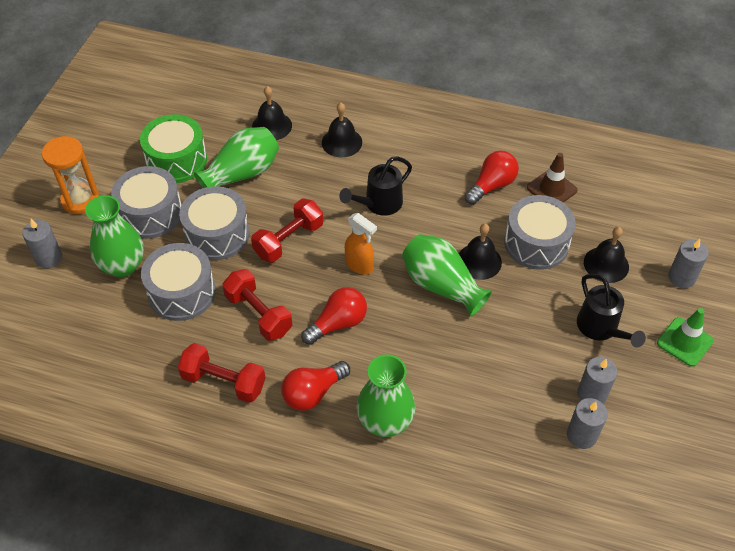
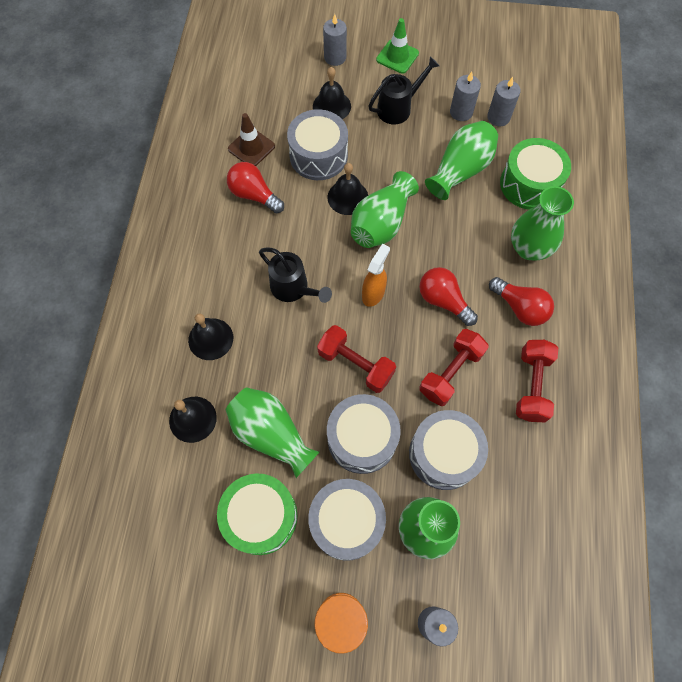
camera: 100 degrees left, 15 degrees up
(474, 445) = (529, 184): none -> green drum
(503, 374) = (460, 170): none -> green vase

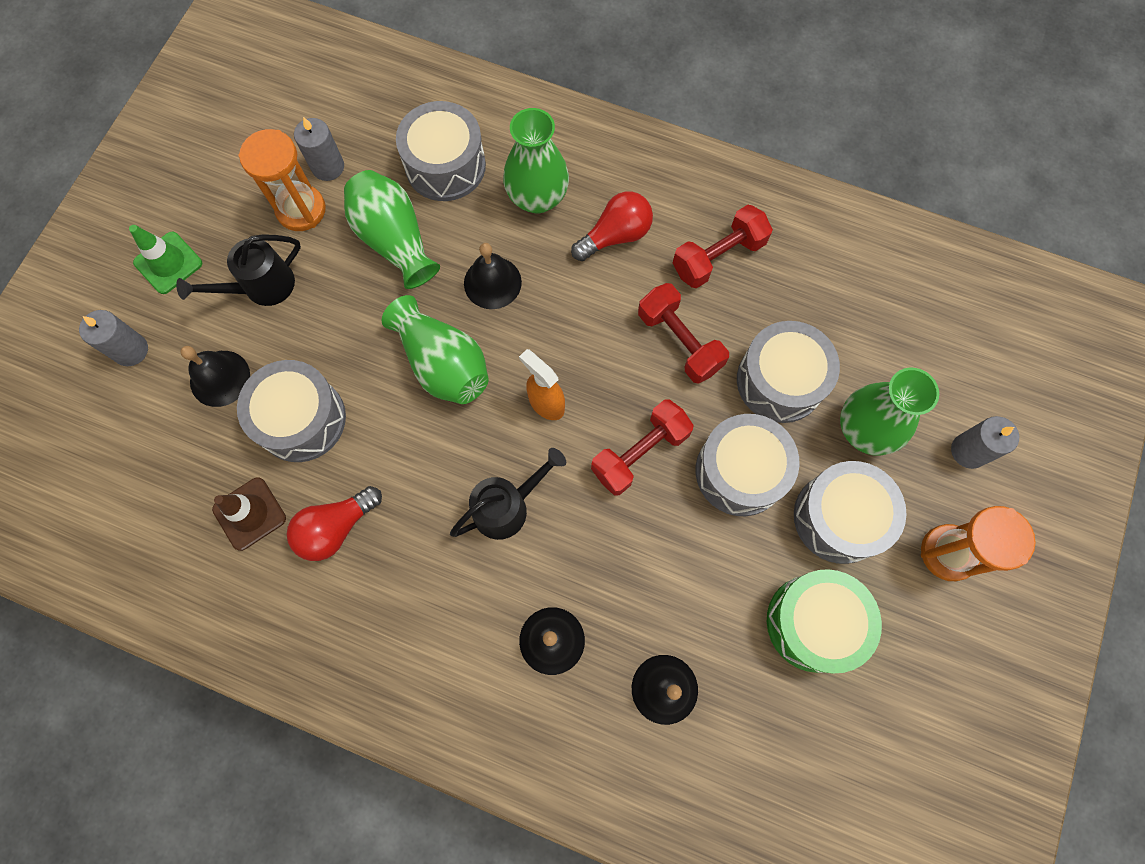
camera: 75 degrees left, 5 degrees up
(271, 434) = (709, 585): green vase -> none
(348, 197) = (386, 397): black bell -> black bell (492, 282)
(398, 108) = (261, 287): black watering can -> black watering can turned 105 degrees counterclockwise
(443, 301) = (581, 320): red light bulb -> none
(461, 112) = (301, 210): grey candle -> orange hourglass
(529, 184) = (445, 165): green drum -> grey drum
(531, 386) = (718, 257): red dumbbell -> red dumbbell turned 60 degrees counterclockwise

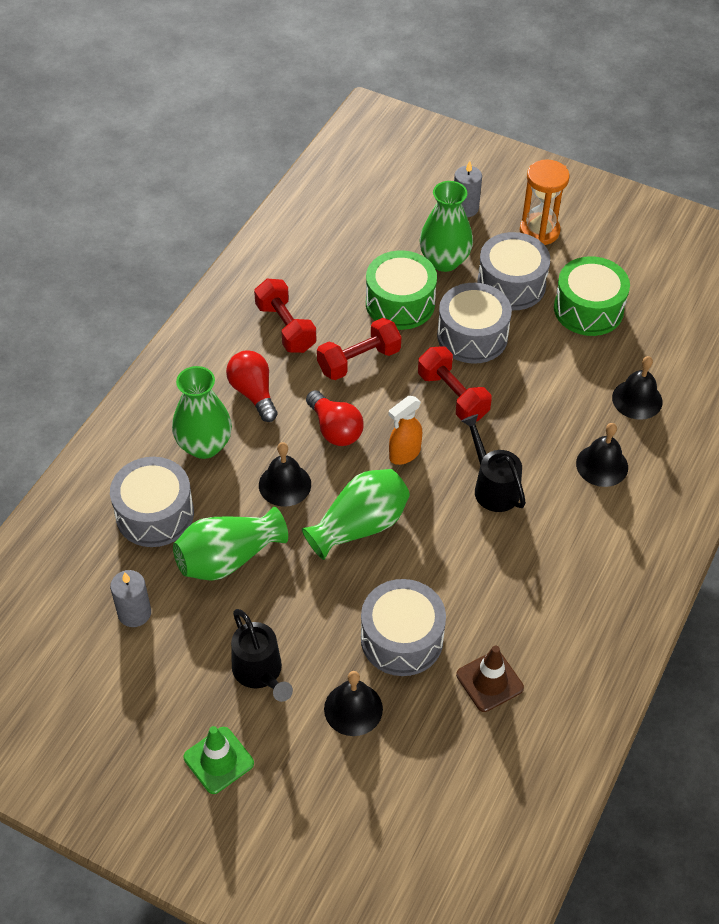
camera: 85 degrees left, 20 degrees down
(131, 350) = (313, 792): grey candle -> none
(301, 210) = (179, 637): orange hourglass -> none
(336, 528) = (505, 612): red light bulb -> red light bulb (335, 429)
(780, 381) = (400, 303): grey drum -> green drum

